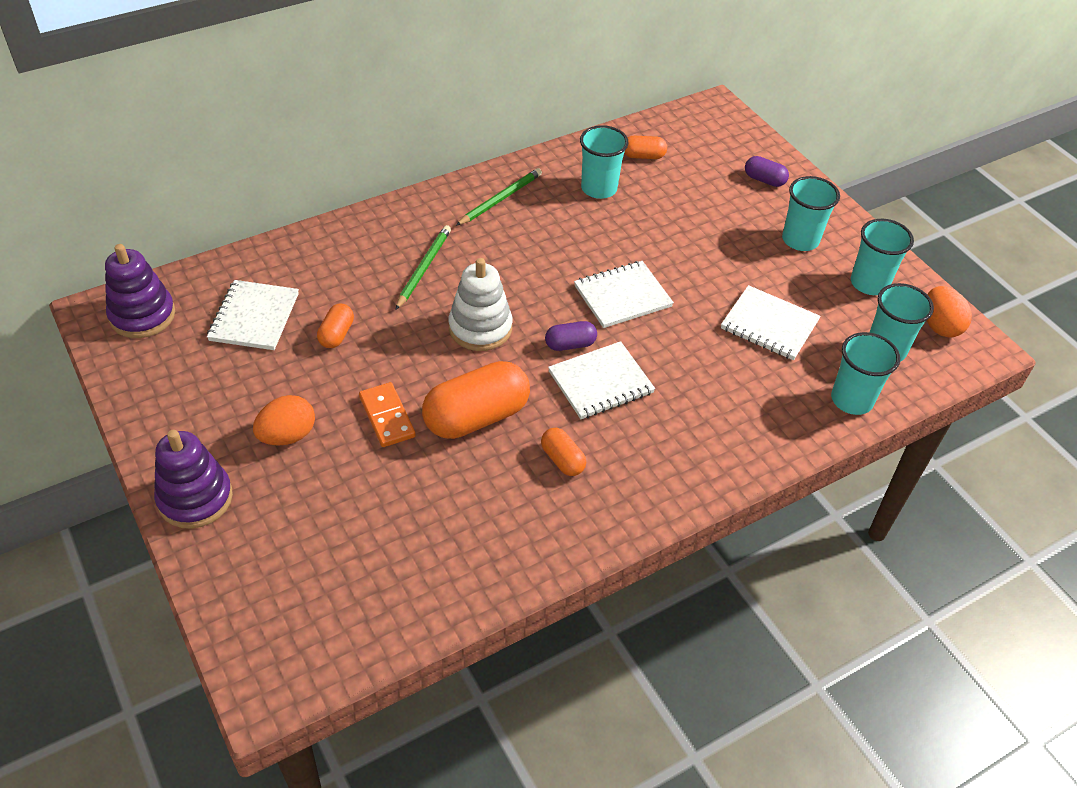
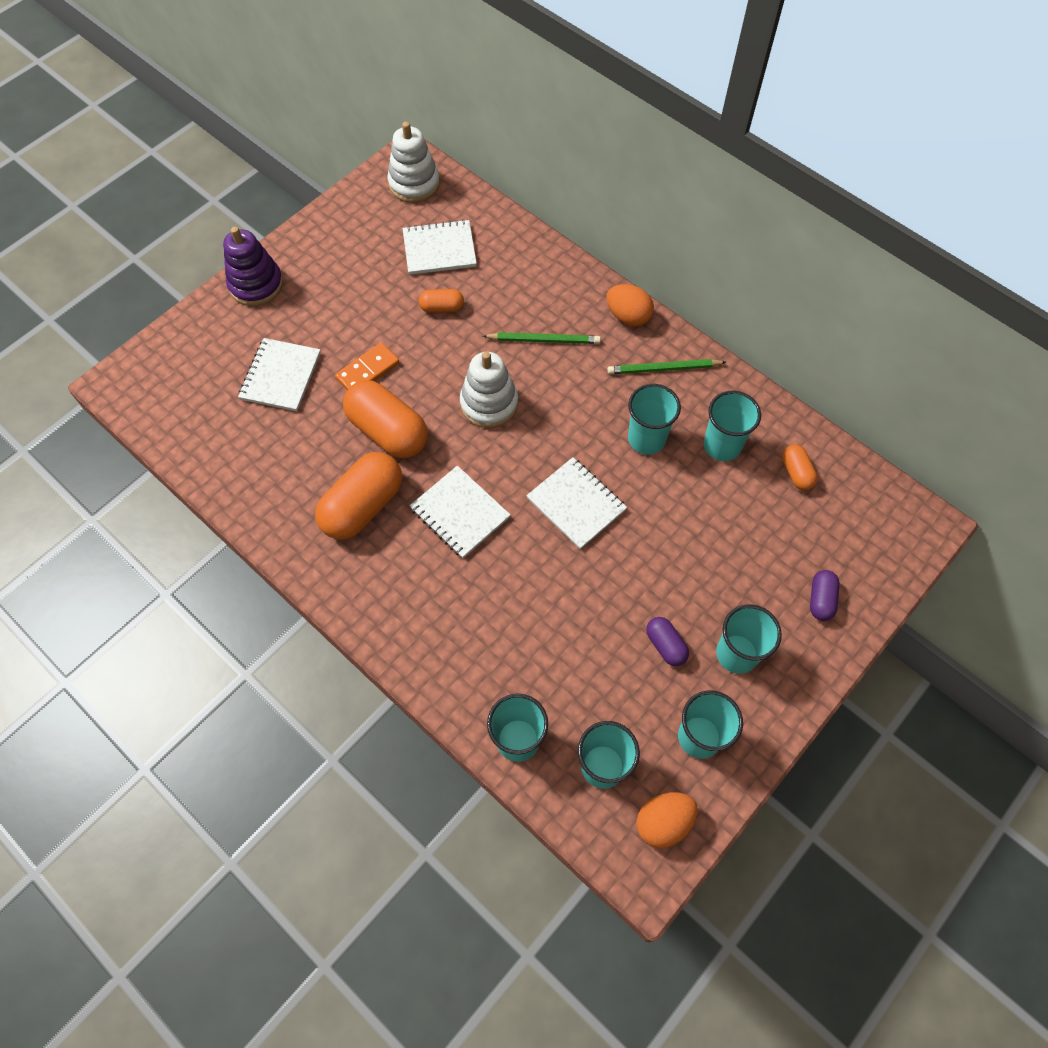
camera: 75 degrees right, 15 degrees up
(142, 315) = (414, 184): purple stacking toy -> white stacking toy
(287, 436) = (328, 315): orange egg -> orange egg (628, 316)
(500, 199) = (663, 369): green pencil -> green pencil turned 150 degrees clockwise
(562, 460) = (363, 506): orange capsule -> orange capsule, size x2.01
(570, 344) = (496, 477): purple capsule -> purple capsule (665, 645)
(571, 231) = (646, 439): none -> turquoise cup
(769, 325) = (592, 644): white notebook -> white notebook (280, 376)

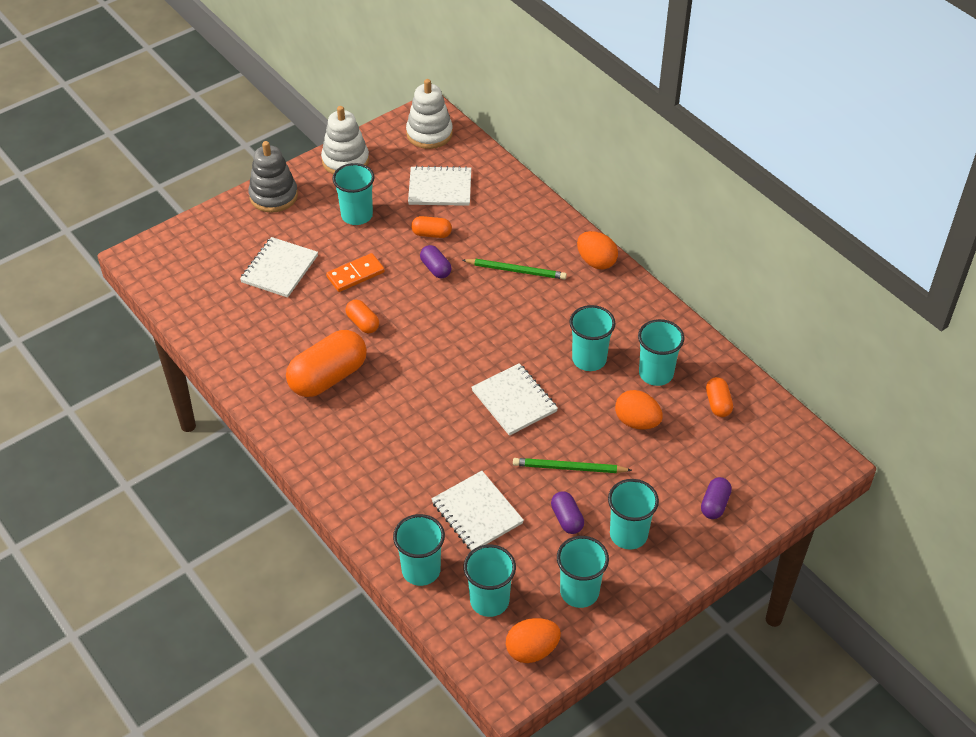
camera: 10 degrees right, 15 degrees down
(256, 285) = (273, 196): purple stacking toy -> grey stacking toy
(354, 296) = (357, 215): none -> turquoise cup
(388, 431) = (363, 323): orange capsule -> orange capsule, size x0.50
(455, 350) = (435, 268): none -> purple capsule
(460, 513) = (410, 394): white notebook -> white notebook (477, 513)
(489, 404) = (456, 314): white stacking toy -> white stacking toy (345, 161)
(663, 369) = (618, 307): green pencil -> green pencil (569, 468)
(715, 509) = (637, 422): none -> orange egg

